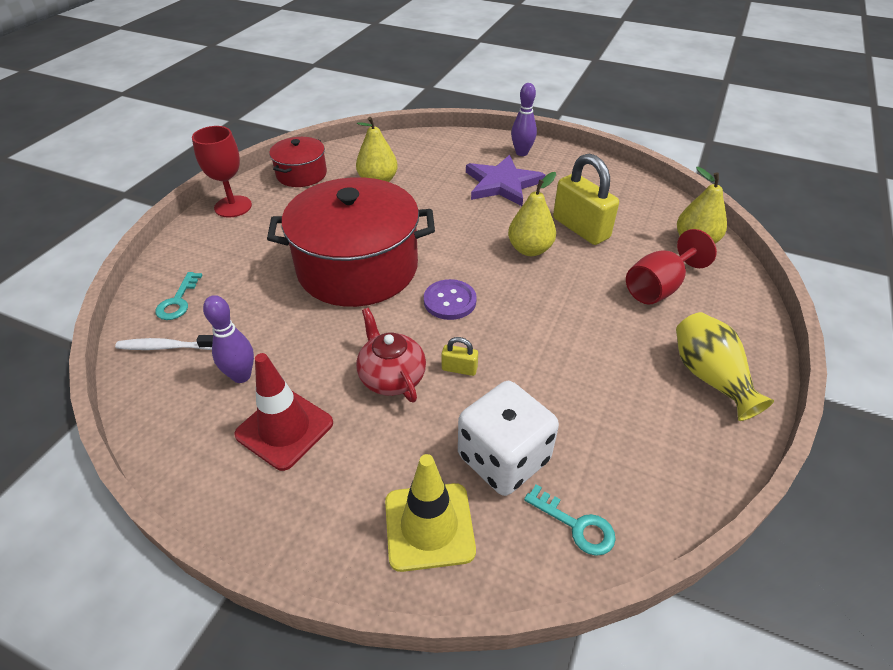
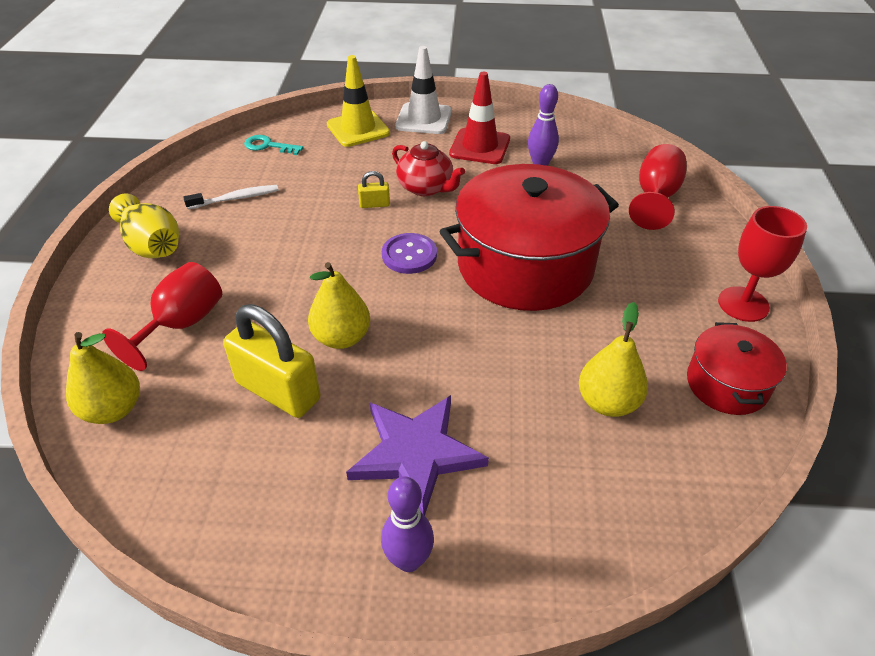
camera: 160 degrees right, 0 degrees up
(166, 347) = (618, 167): white toothbrush -> white toothbrush (236, 198)
(178, 301) = (655, 197): turquoise key -> red goblet
(319, 520) = (424, 119): none -> white traffic cone
(503, 458) = (322, 163): white dice -> none

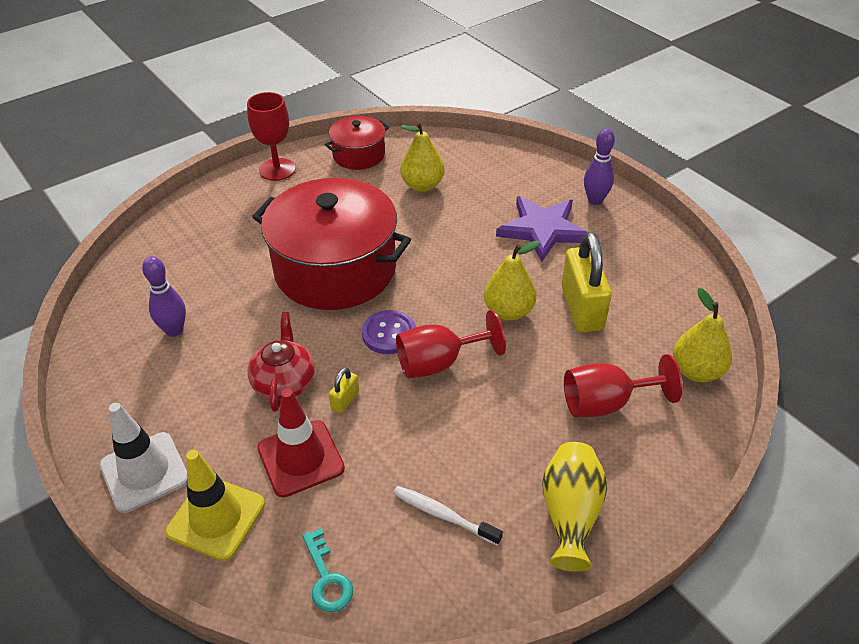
camera: 130 degrees left, 0 degrees up
(374, 204) = (345, 400): yellow padlock -> yellow padlock turned 75 degrees clockwise
(480, 147) = (173, 389): red traffic cone -> red traffic cone (300, 458)
(655, 197) = (174, 245): red goblet -> red goblet (439, 363)

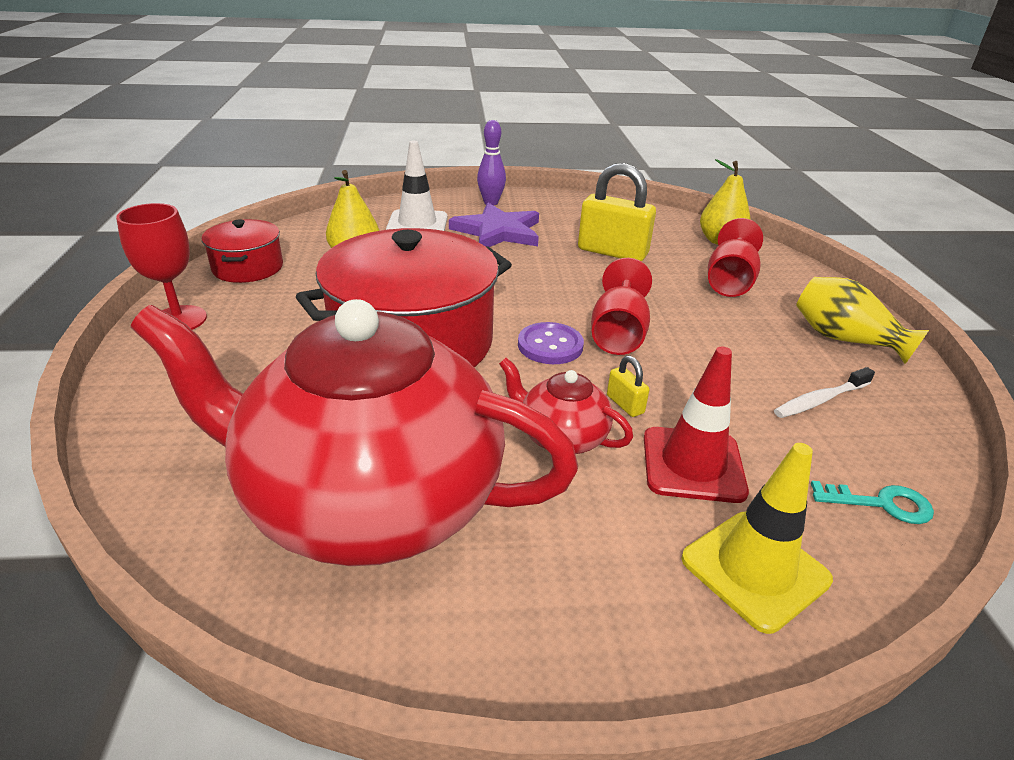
camera: 60 degrees left, 10 degrees down
(144, 472) = (631, 622): white traffic cone -> white traffic cone (417, 224)
(174, 330) = (369, 501): purple bowling pin -> red teapot
(508, 311) = (583, 280): yellow pear -> none

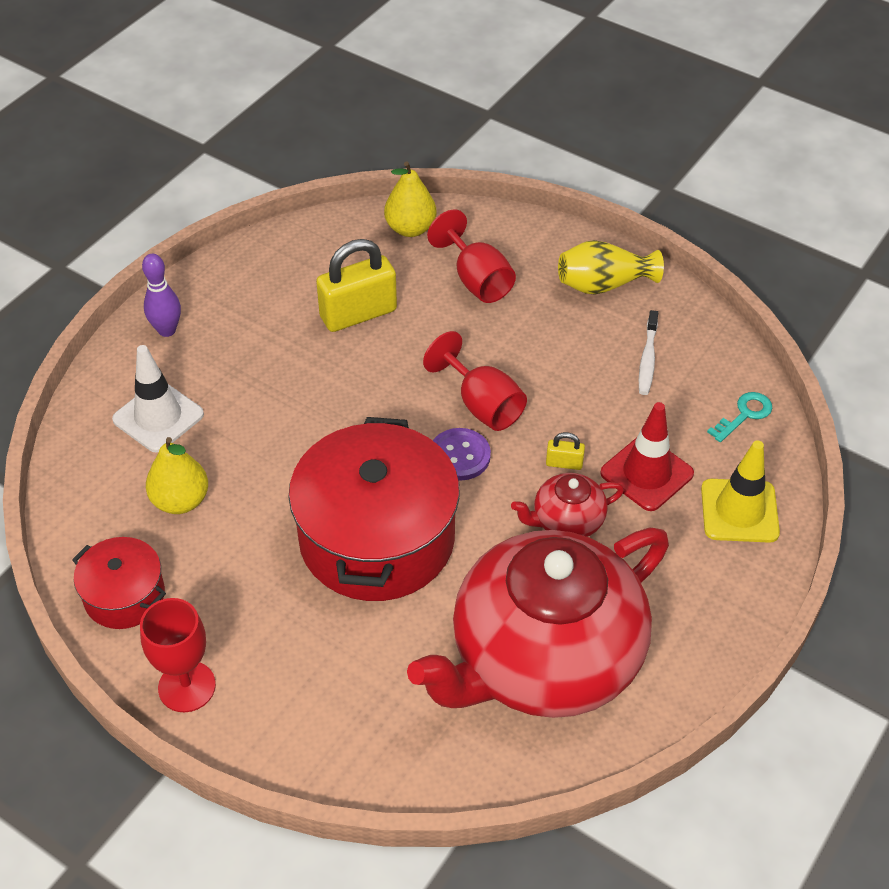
camera: 50 degrees left, 15 degrees up
(498, 231) = (237, 366): purple star -> none

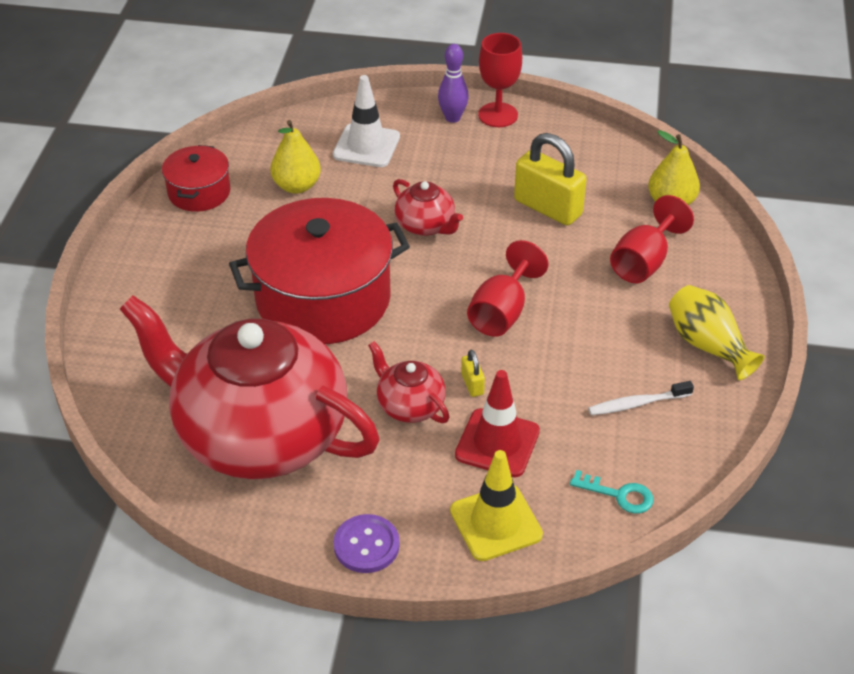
camera: 65 degrees right, 5 degrees down
(187, 686) = (139, 250): red goblet -> red goblet (498, 115)
(321, 415) = (426, 225): none -> red teapot
(459, 456) = (437, 317): purple button -> purple button (366, 545)

